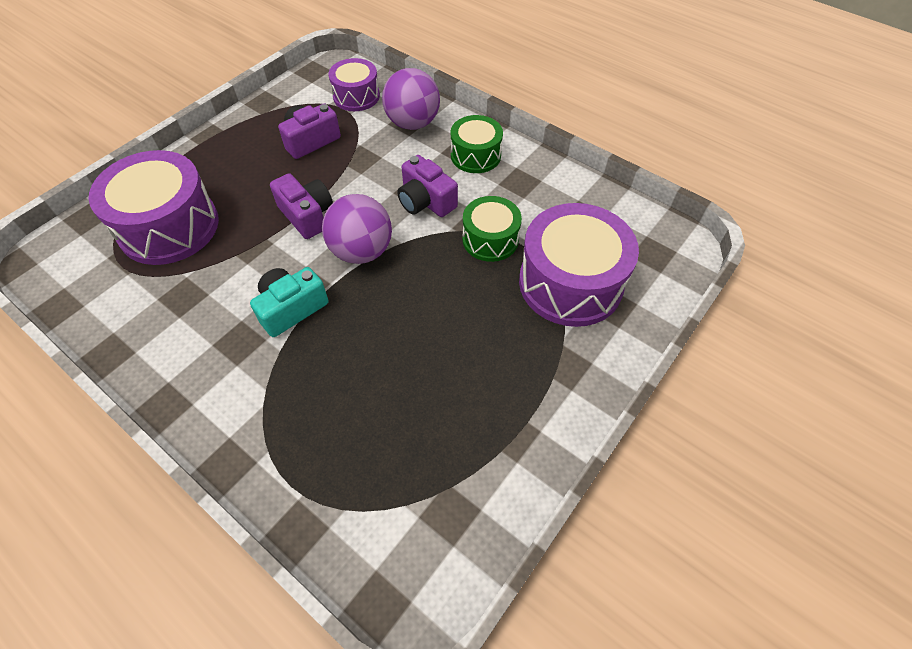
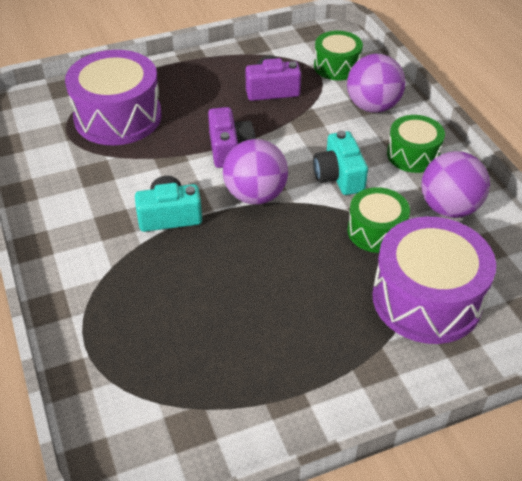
camera: 30 degrees right, 10 degrees down
(356, 96) = (337, 66): purple drum -> green drum
(426, 201) = (339, 176): purple camera -> turquoise camera
(535, 192) = (449, 208): none -> purple ball

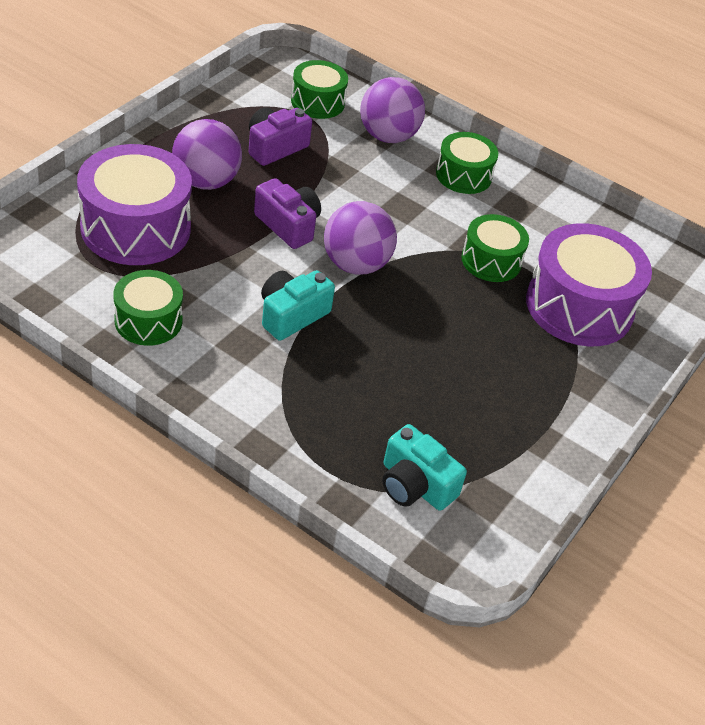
camera: 40 degrees left, 0 degrees up
(65, 183) = (148, 321): none -> green drum
(339, 176) = (416, 219): turquoise camera -> turquoise camera (415, 485)
(449, 208) = (533, 217): purple ball -> purple ball (206, 181)

